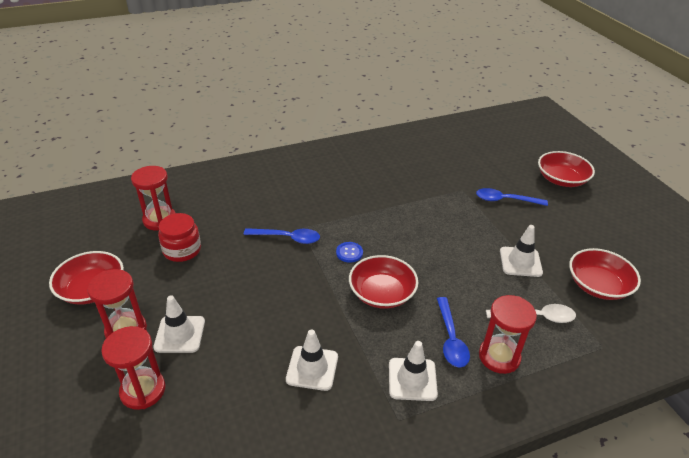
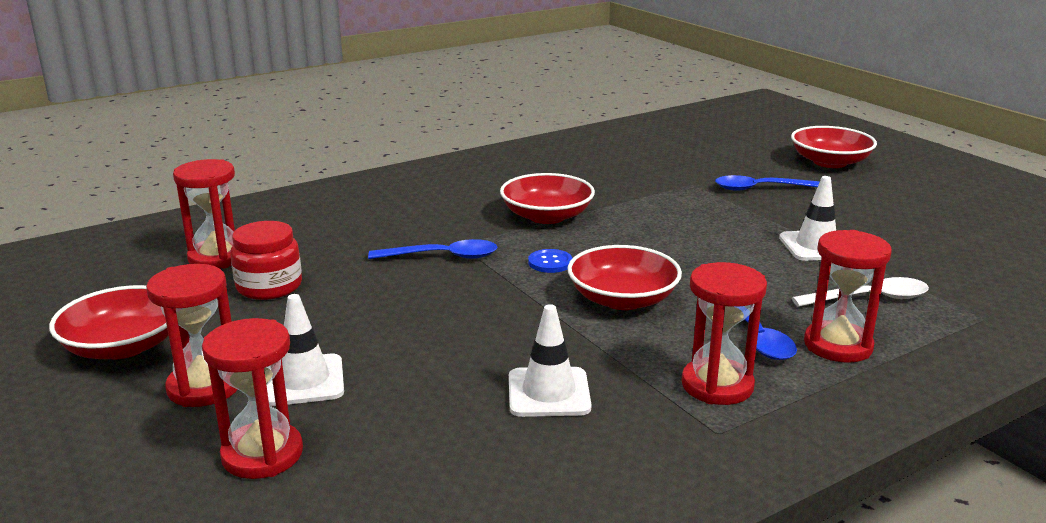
camera: 10 degrees left, 15 degrees down
(412, 379) = (717, 385): white traffic cone -> red hourglass
(598, 285) = (940, 258): red bowl -> red bowl (547, 216)

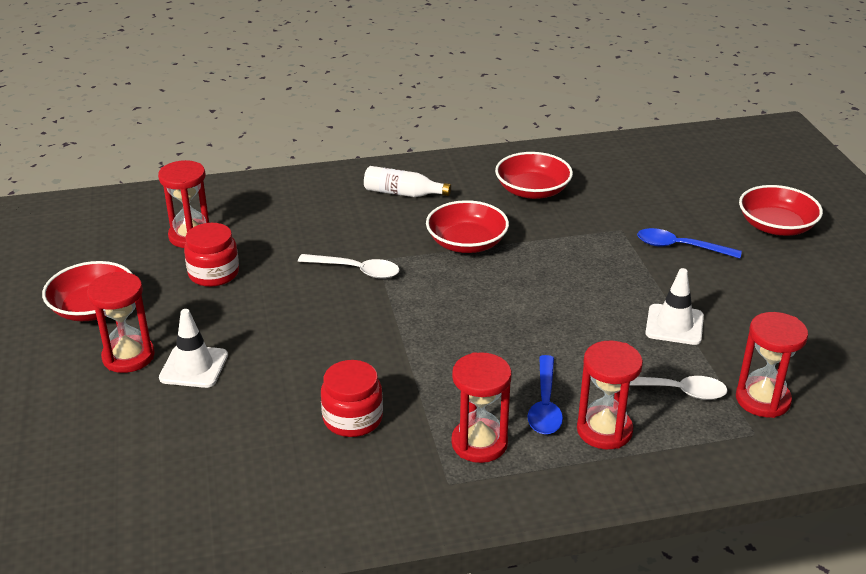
camera: 20 degrees right, 10 degrees up
(262, 454) = (139, 421): red hourglass -> red hourglass (762, 400)
(443, 257) = (356, 270): blue spoon -> white spoon
(444, 188) = (403, 193): none -> white bottle
(548, 392) = (353, 419): white traffic cone -> red jar
(550, 262) = (436, 294): blue button -> none
(622, 299) = (467, 345): red bowl -> red bowl (532, 190)

